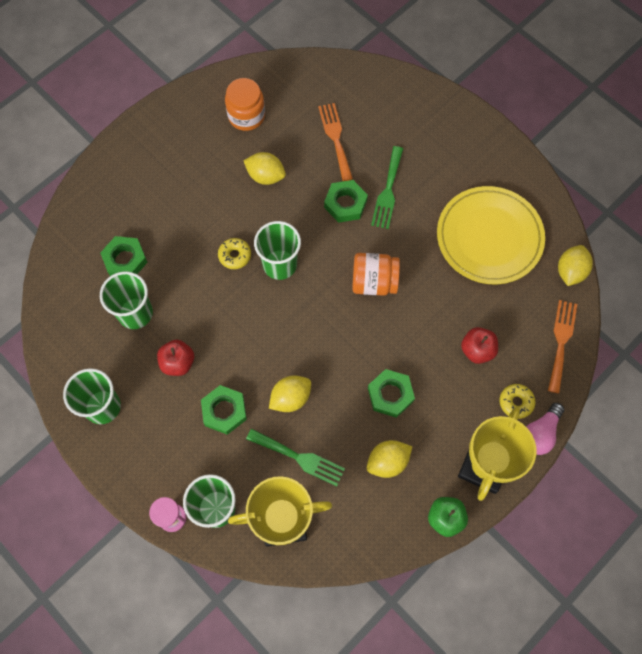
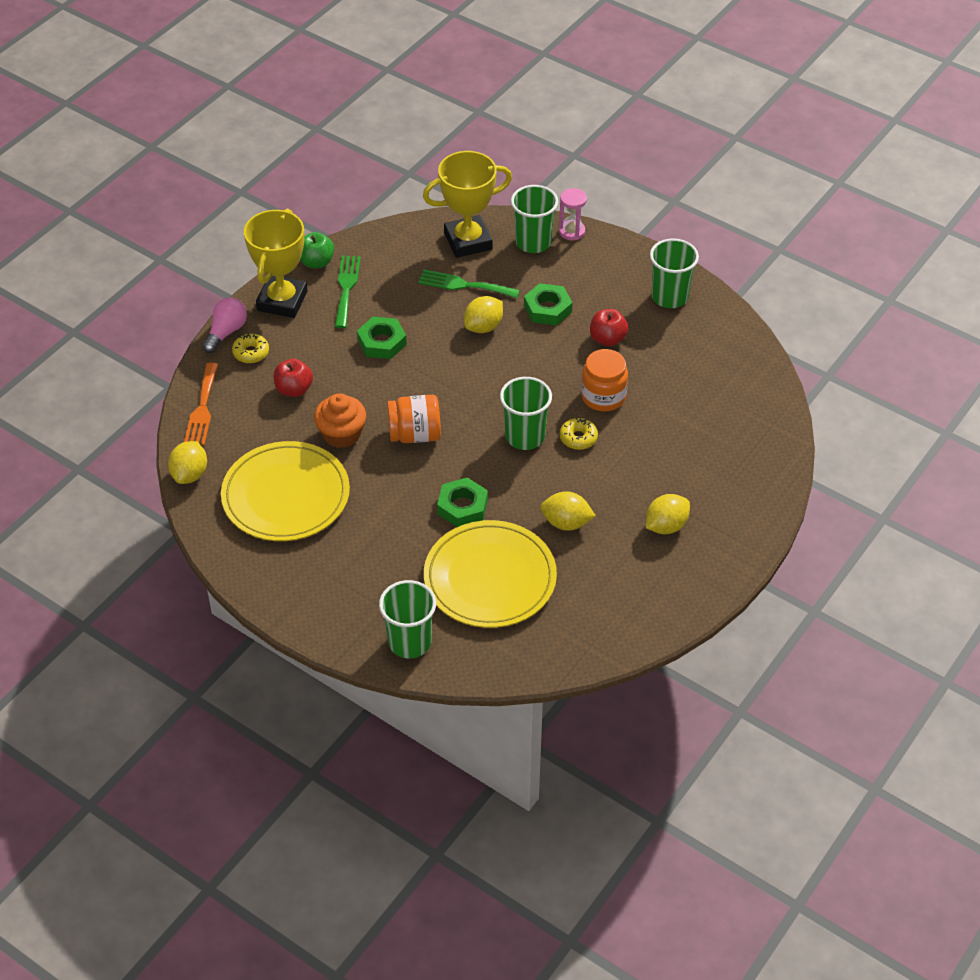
camera: 170 degrees right, 20 degrees down
(125, 260) = (700, 418): green nut -> none
(135, 313) = (668, 373): green cup -> green cup (409, 642)
(246, 116) = (611, 588): orange jar -> orange jar (603, 396)
(335, 138) = (490, 578): orange fork -> yellow plate
(387, 462) = (377, 293): yellow lemon -> yellow lemon (666, 526)
(388, 191) = (413, 527): green fork -> green fork (346, 288)
(437, 292) = (341, 434): none -> orange cupcake

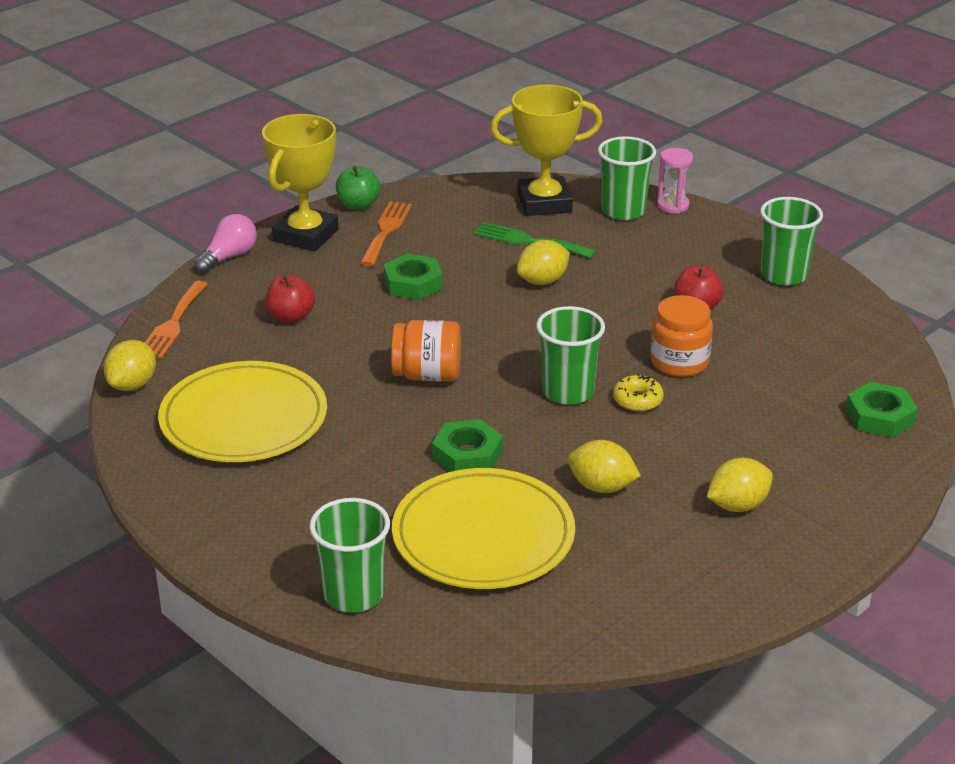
camera: 10 degrees right, 15 degrees down
(251, 353) = (251, 278): yellow donut -> none
(341, 434) = (335, 365): orange cupcake -> none
(346, 288) = (386, 231): green fork -> orange fork
(547, 309) = (626, 272): green nut -> green nut (879, 417)

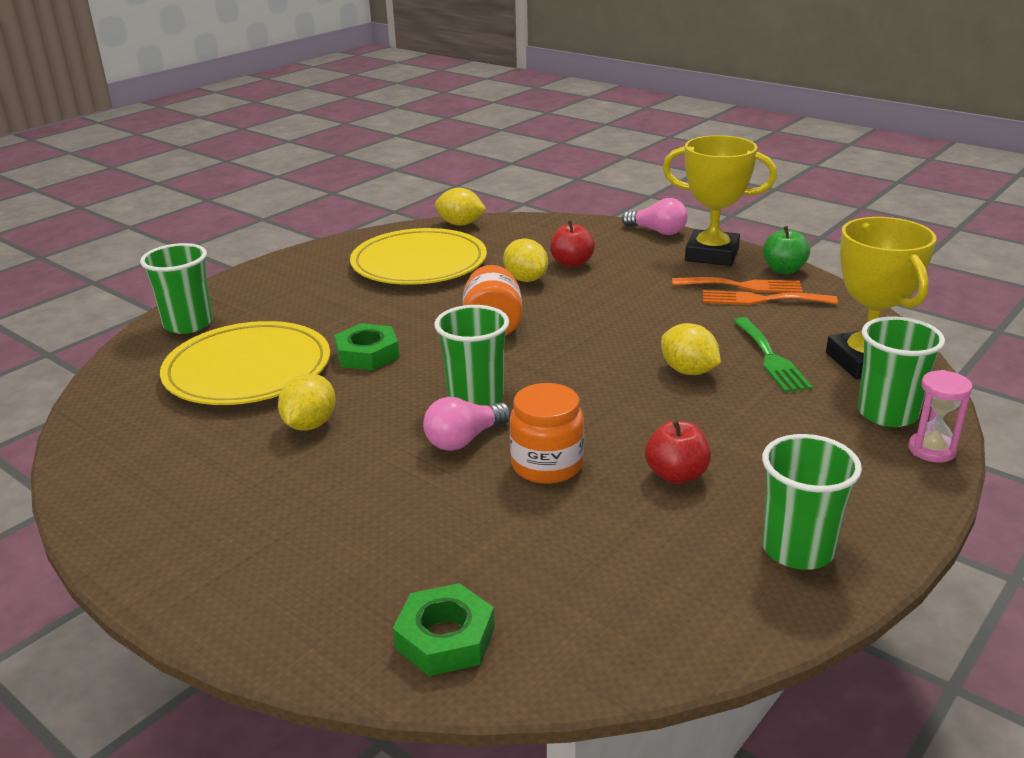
camera: 85 degrees right, 5 degrees down
(173, 324) = (547, 225): orange fork -> orange fork (761, 299)
(413, 283) = (650, 306): green nut -> none
(528, 241) = (770, 358): green fork -> green fork turned 150 degrees clockwise
(637, 400) = (464, 439): yellow donut -> pink light bulb
(737, 505) = (265, 511): yellow lemon -> yellow lemon (526, 279)

